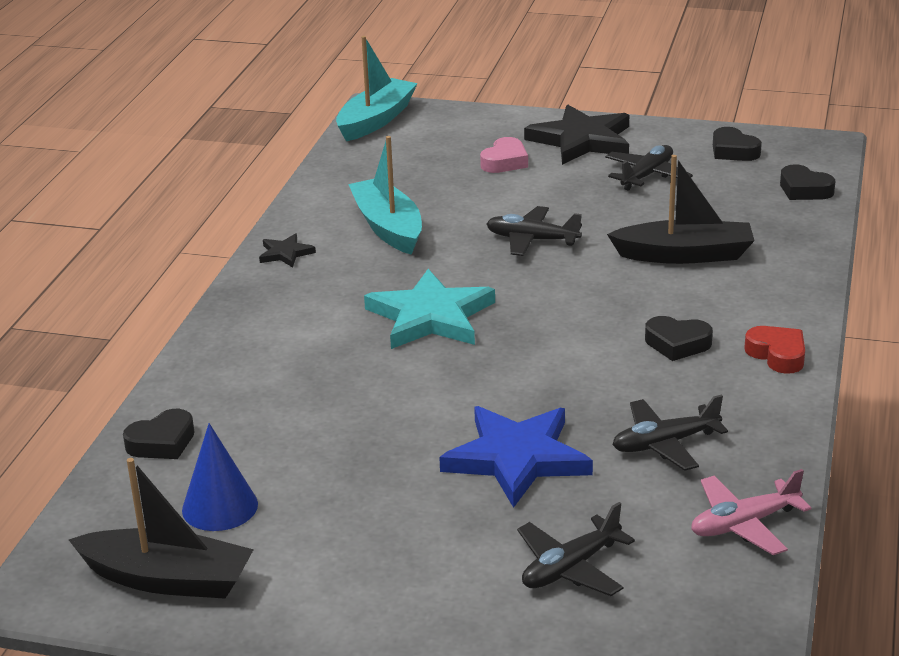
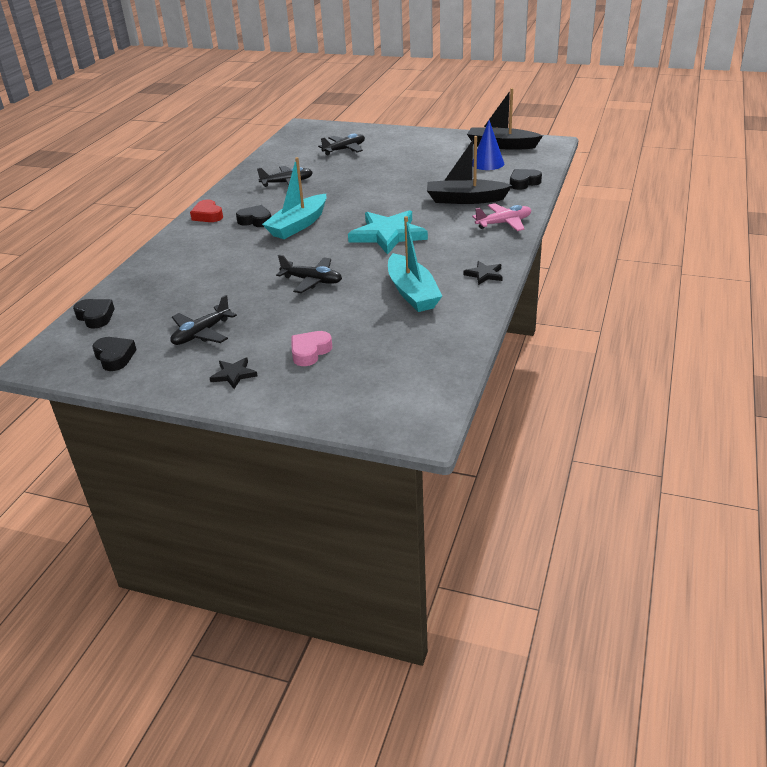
camera: 175 degrees left, 5 degrees up
(376, 120) = (422, 411): turquoise boat -> turquoise boat (298, 225)
(517, 458) = (356, 178): blue star -> none
(582, 140) = (234, 374): black star -> black star, size x0.46
(685, 255) = (217, 269): black boat -> black boat (465, 199)
(744, 524) = (271, 160): pink plane -> pink plane (504, 223)

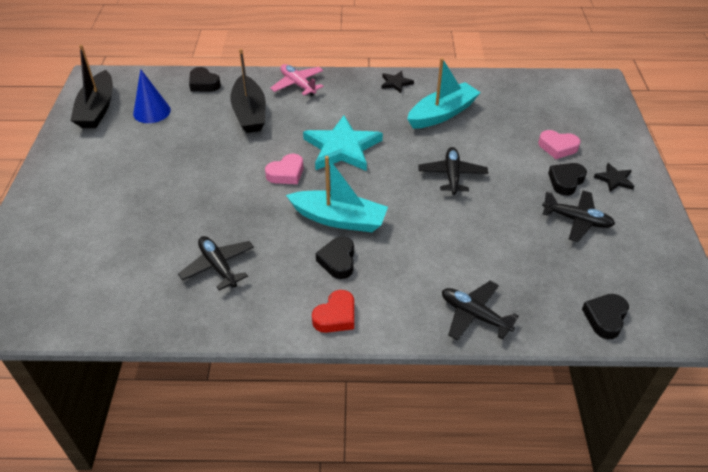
camera: 110 degrees left, 10 degrees up
(114, 357) = (650, 267): black heart -> black heart (566, 181)
(344, 149) = (96, 239): black plane -> black plane (474, 315)
(369, 209) = (286, 173): none -> pink heart

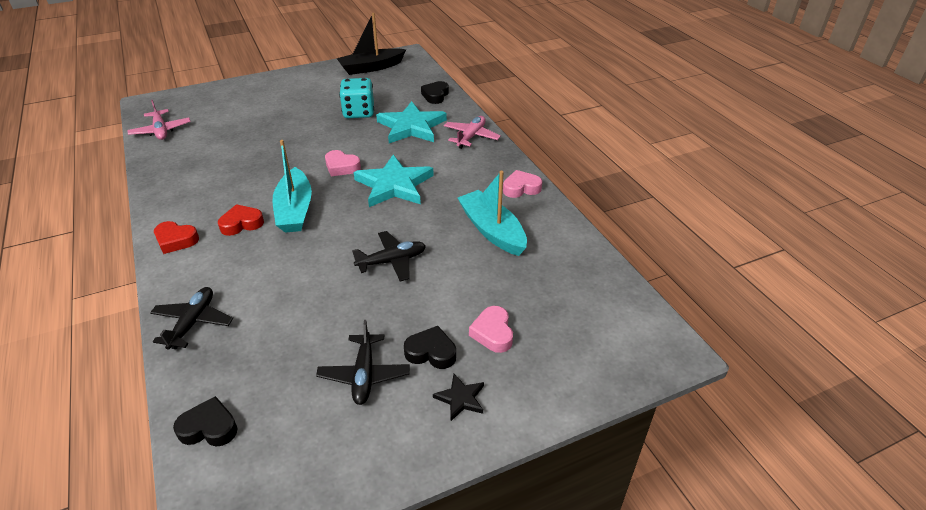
camera: 65 degrees right, 5 degrees down
(76, 310) = (161, 130): none -> pink plane
(152, 112) = (383, 87): blue cone -> none
(189, 139) = (358, 112): none -> turquoise dice
(218, 266) = (217, 170): black plane -> none
(249, 113) = (411, 127): black boat -> turquoise star
(338, 261) = (241, 224): black heart -> red heart
(396, 83) = (521, 188): black star -> pink heart
(442, 114) = (492, 230): turquoise boat -> turquoise boat turned 150 degrees counterclockwise

